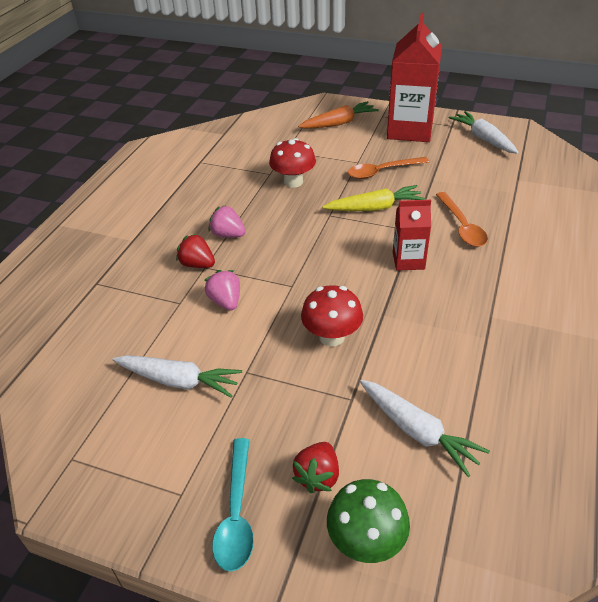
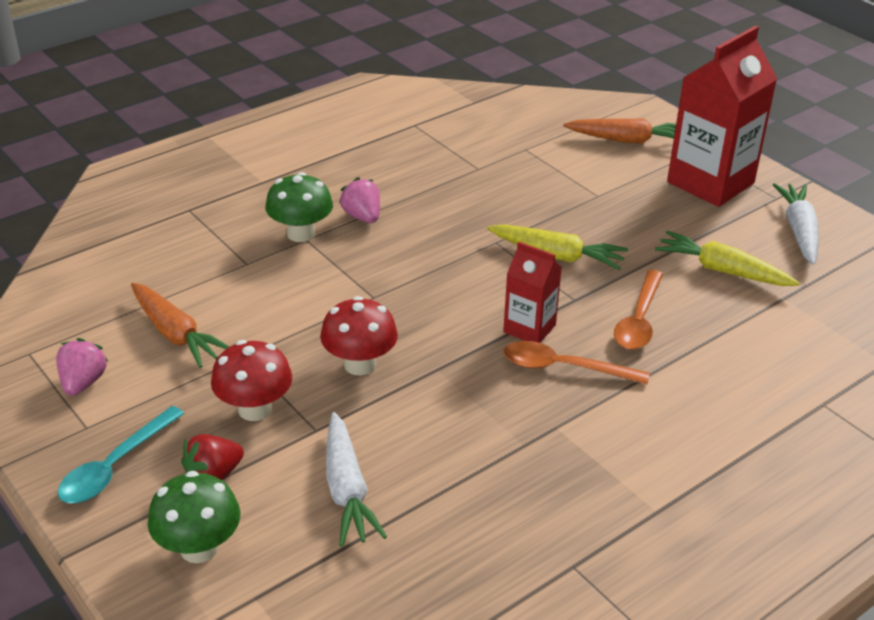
camera: 30 degrees right, 5 degrees down
(179, 381) = (176, 334): white carrot -> orange carrot
(197, 264) = (301, 234): red strawberry -> green mushroom
(226, 301) = (291, 282): pink strawberry -> pink strawberry (83, 383)
(293, 182) = (495, 188): red mushroom -> red mushroom (254, 409)
(382, 172) = (614, 218): orange spoon -> orange spoon (564, 368)
(471, 177) = (722, 270): none -> yellow carrot

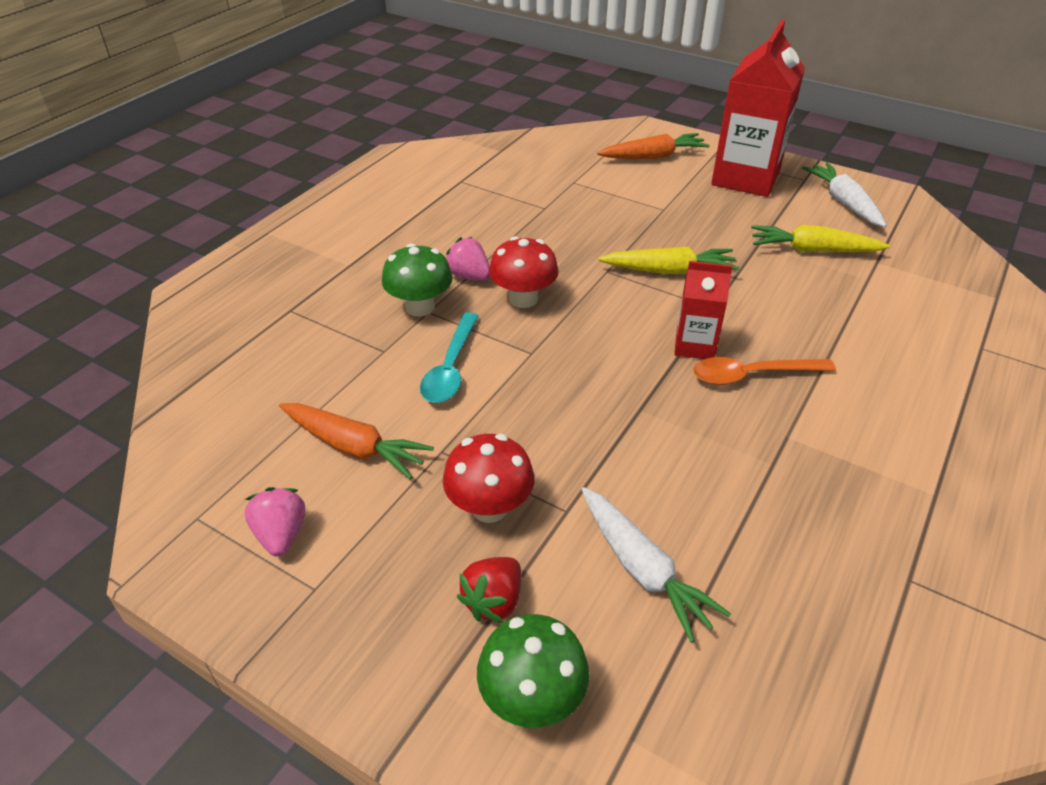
camera: 20 degrees left, 5 degrees up
(115, 466) = (376, 627): turquoise spoon -> turquoise spoon (450, 368)
(360, 364) = (564, 426): red mushroom -> red mushroom (523, 299)
(639, 320) = (780, 312): orange spoon -> none

